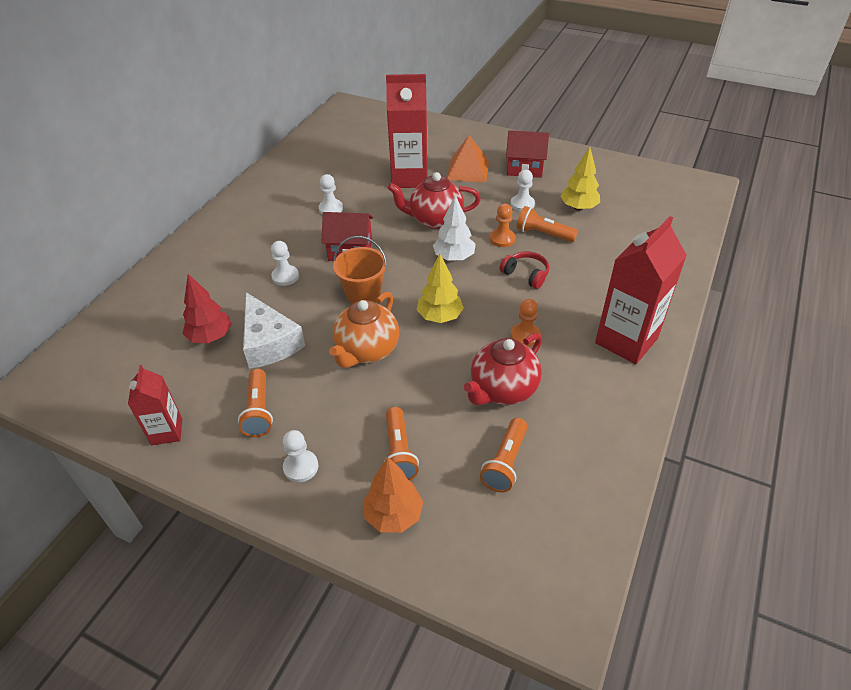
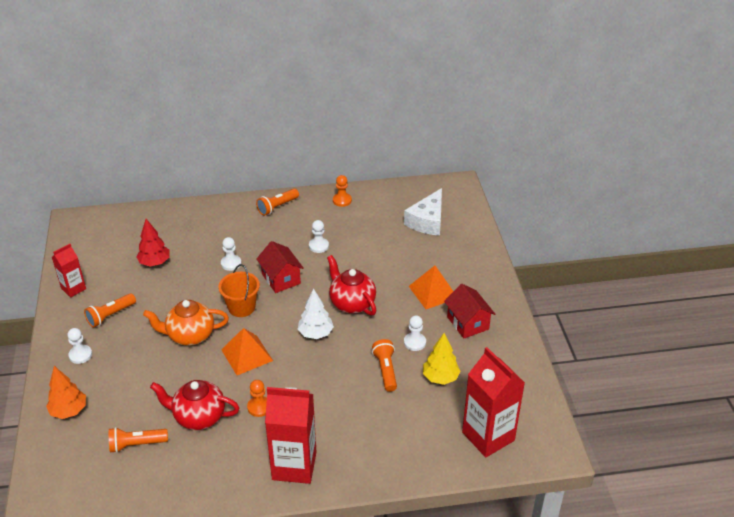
camera: 55 degrees right, 5 degrees down
(269, 342) = (167, 289): white cheese -> white cheese (427, 221)
(399, 453) = (115, 391): orange flashlight -> orange flashlight (277, 207)
(410, 178) = (392, 266): red carton -> red carton (488, 436)
(440, 317) = (247, 355): yellow tree -> orange pyramid
(502, 239) = (359, 350): orange pawn -> orange pawn (342, 200)
(526, 274) = (327, 380): red headphones -> none

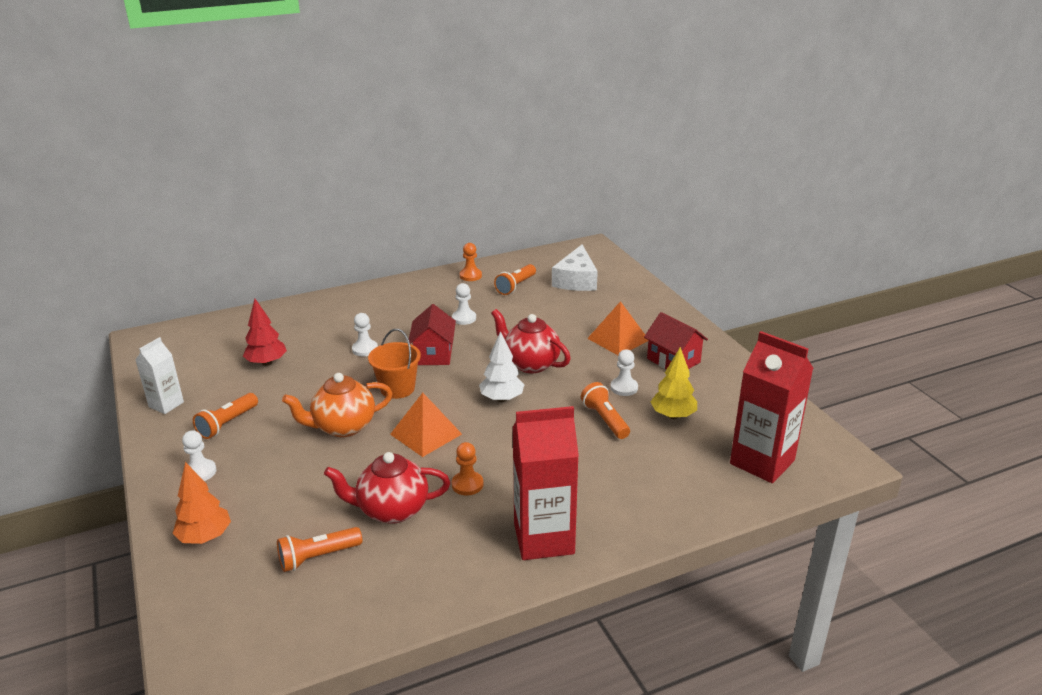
camera: 15 degrees left, 10 degrees down
(73, 288) = (166, 404): red carton -> white carton
(277, 207) = (397, 291): orange flashlight -> orange flashlight (515, 286)
(281, 279) = (433, 354): red house -> red house turned 45 degrees clockwise

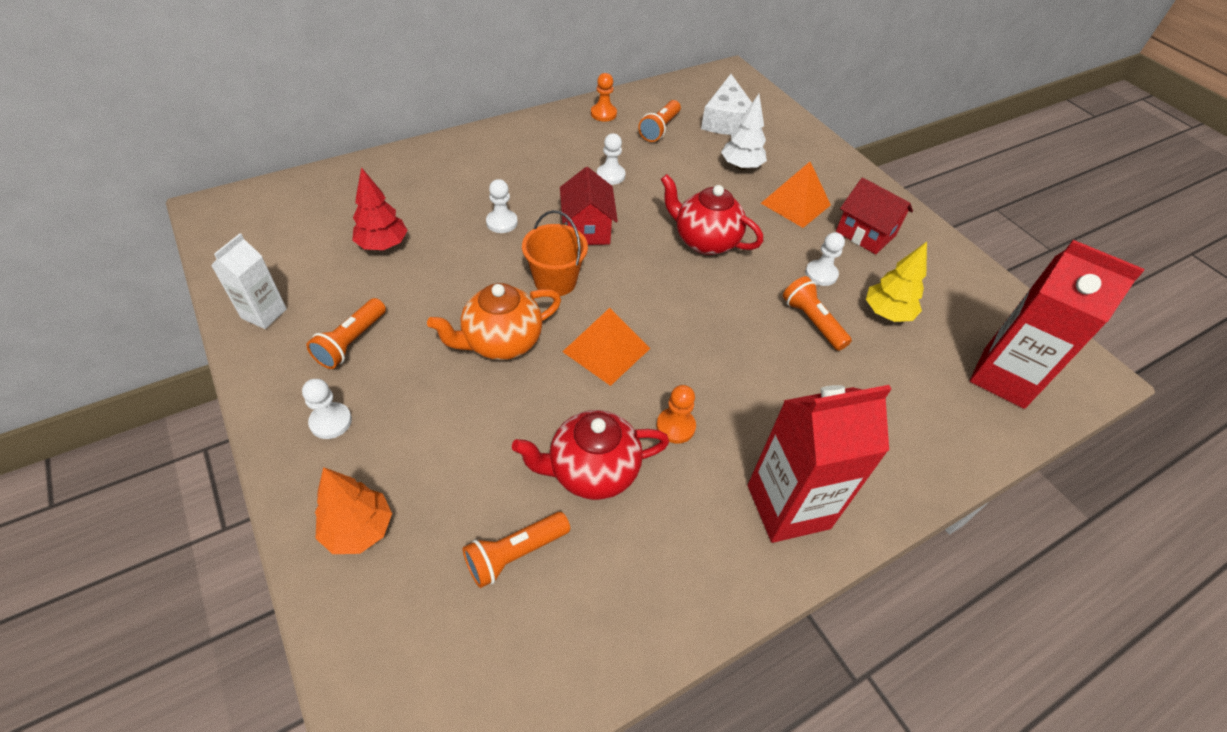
camera: 10 degrees left, 20 degrees up
(502, 399) = (684, 293): white tree -> white tree (741, 166)

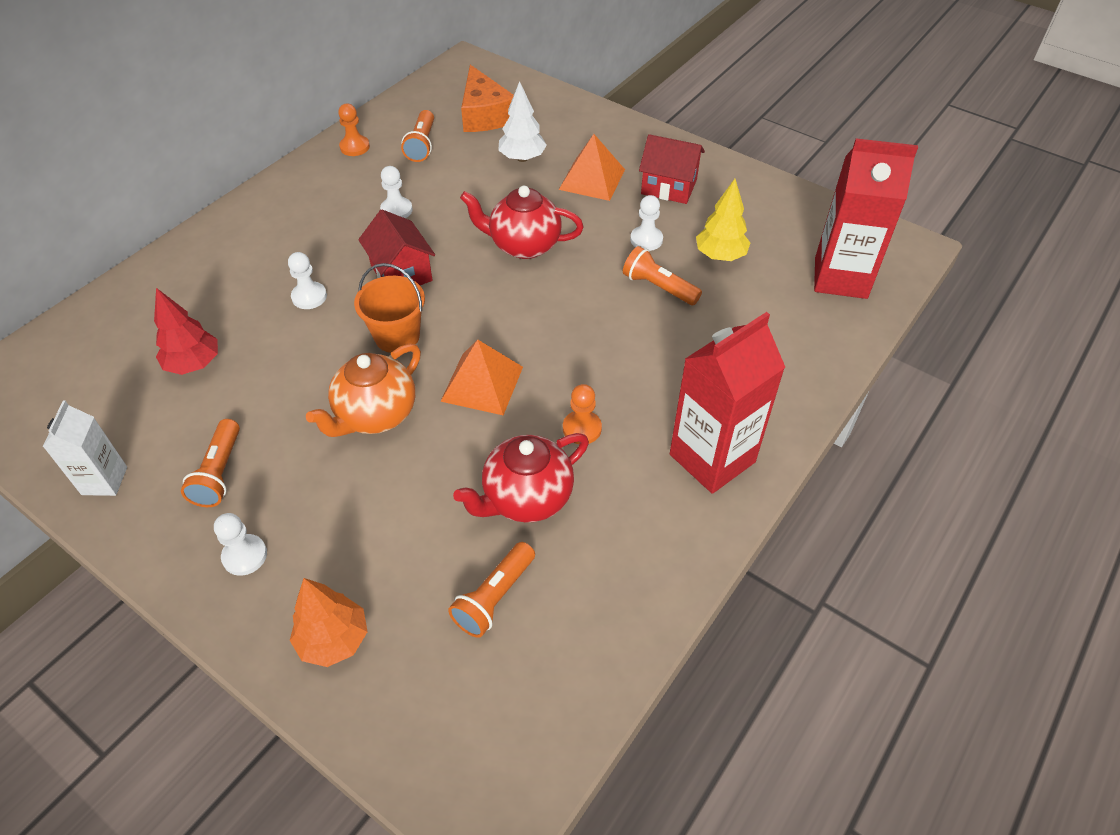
camera: 20 degrees left, 0 degrees up
(726, 120) = (485, 114): white cheese -> orange cheese

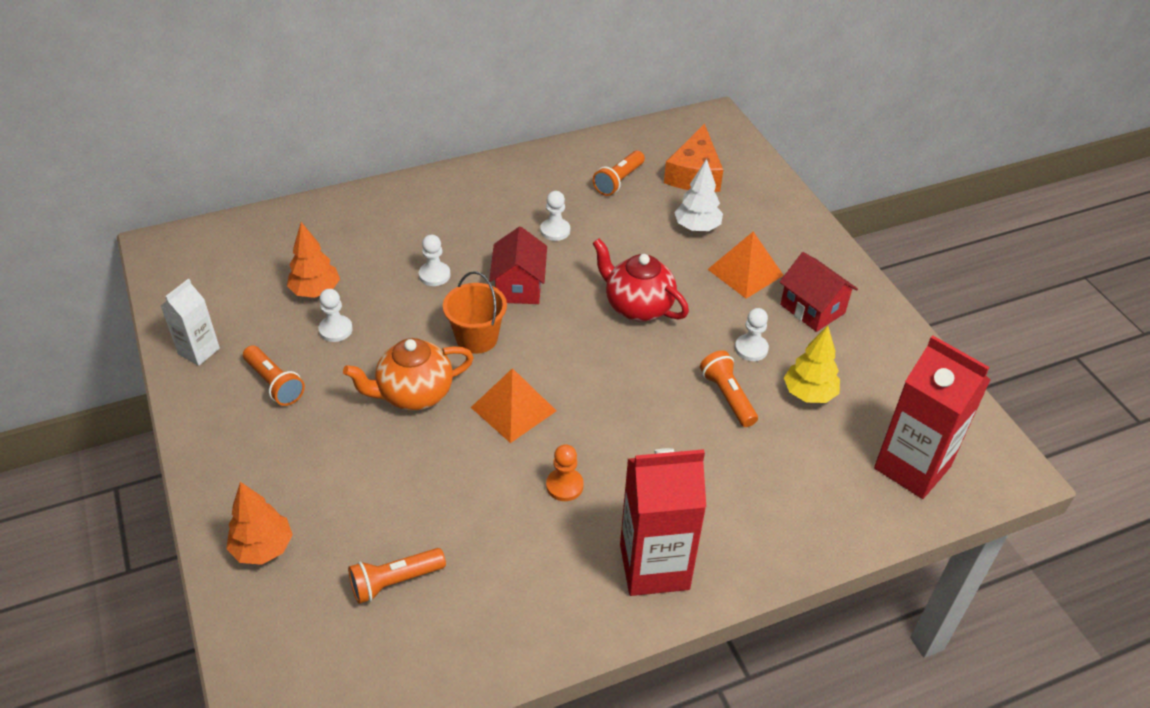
camera: 30 degrees right, 5 degrees down
(194, 364) = (315, 291): red tree -> orange tree
(219, 473) = (275, 384): orange flashlight -> orange flashlight turned 75 degrees counterclockwise
(245, 556) = (249, 454): white pawn -> white pawn (335, 330)
(354, 147) = (562, 161): orange pawn -> none
(526, 498) = (477, 518): red teapot -> none

